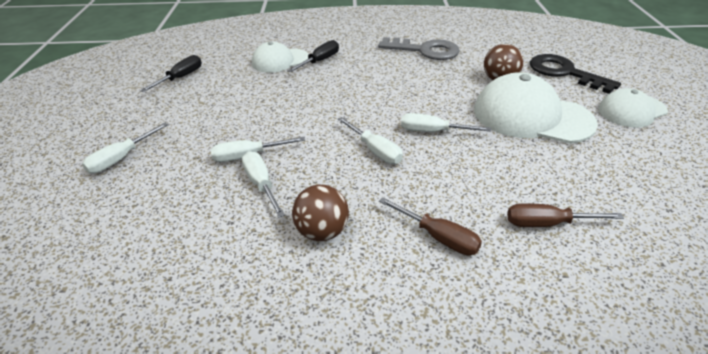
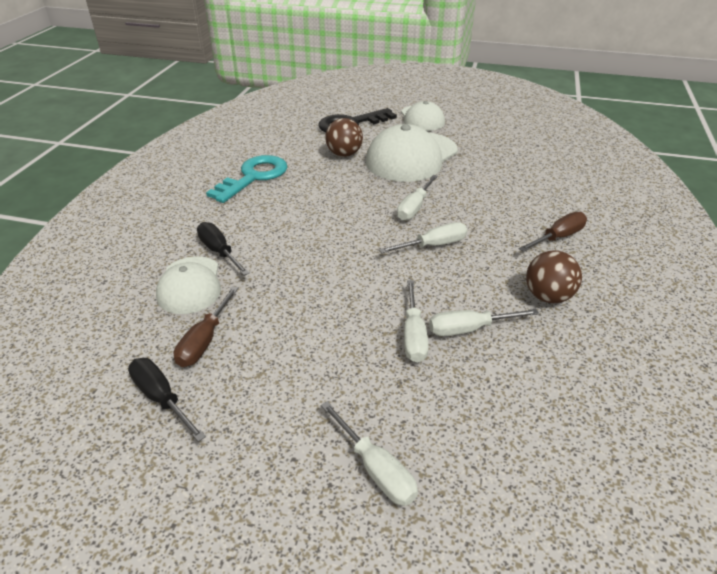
camera: 75 degrees left, 0 degrees up
(425, 50) = (254, 177): grey key -> turquoise key
(546, 224) = (547, 189): brown screwdriver -> brown screwdriver (204, 341)

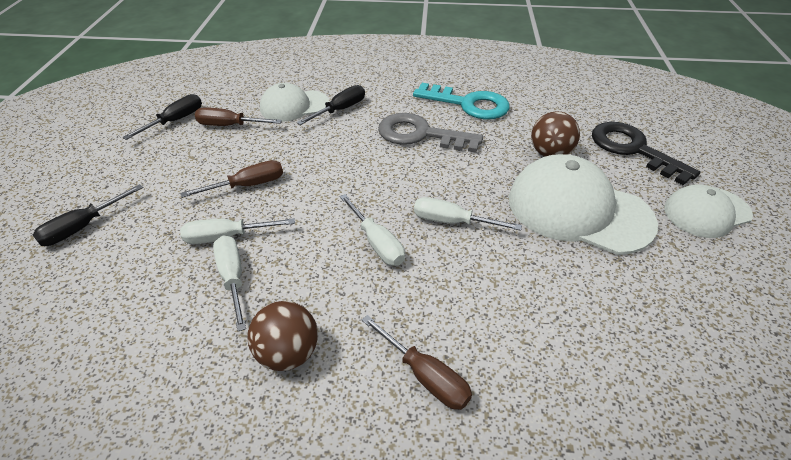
camera: 80 degrees right, 5 degrees up
(291, 208) = (420, 135): none -> grey key
(334, 321) = (248, 185): none -> brown screwdriver
(376, 469) = (82, 227): white screwdriver -> black screwdriver

